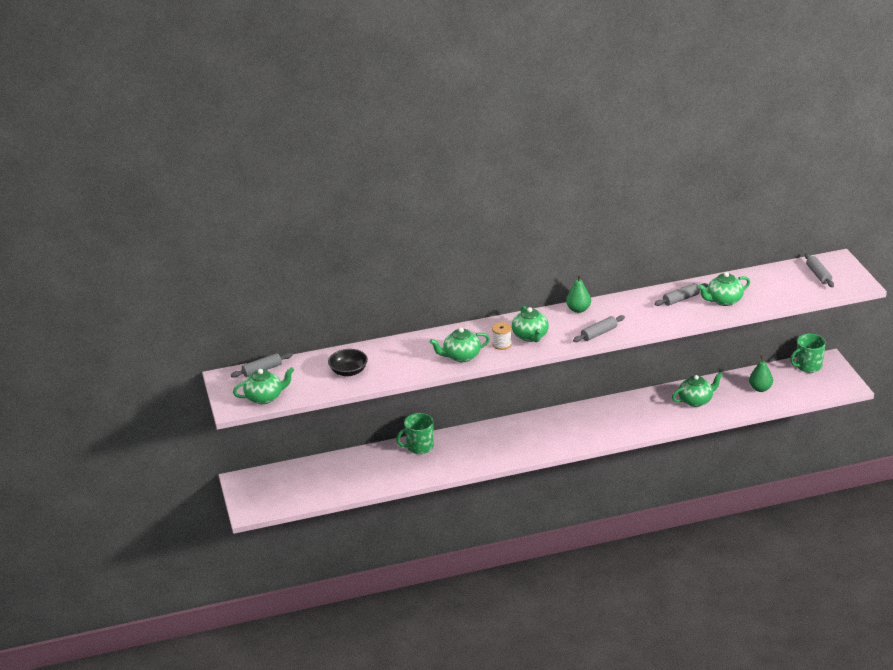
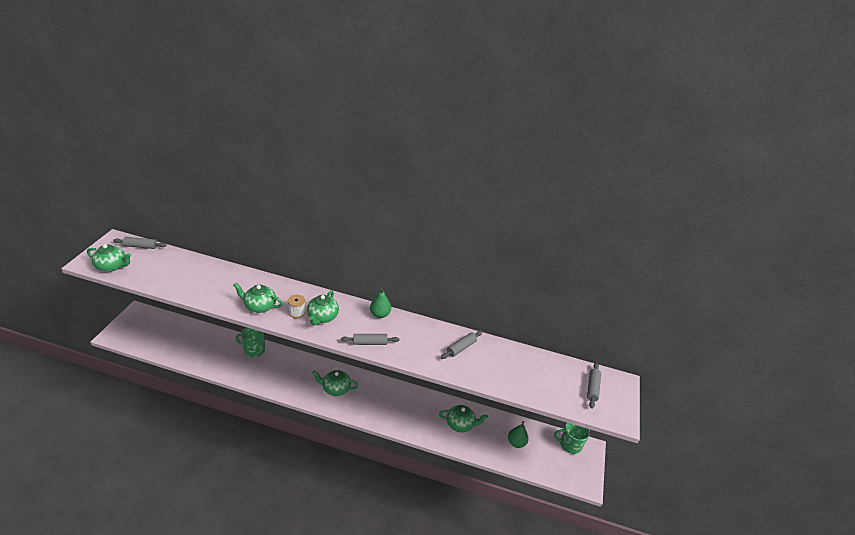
camera: 25 degrees right, 5 degrees up
(348, 371) = (182, 276): black bowl -> none
(681, 299) = (461, 348): grey rolling pin -> grey rolling pin turned 45 degrees counterclockwise
(723, 300) = (492, 368): green teapot -> green teapot (335, 389)

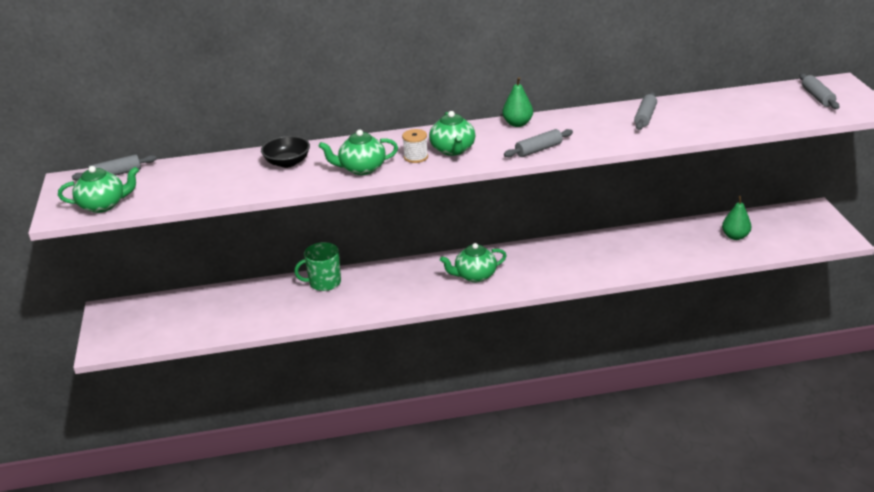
camera: 20 degrees left, 5 degrees down
(228, 281) = (287, 162): none -> black bowl
(460, 424) = (657, 246): green teapot -> none
(570, 444) = (792, 214): green mug -> none

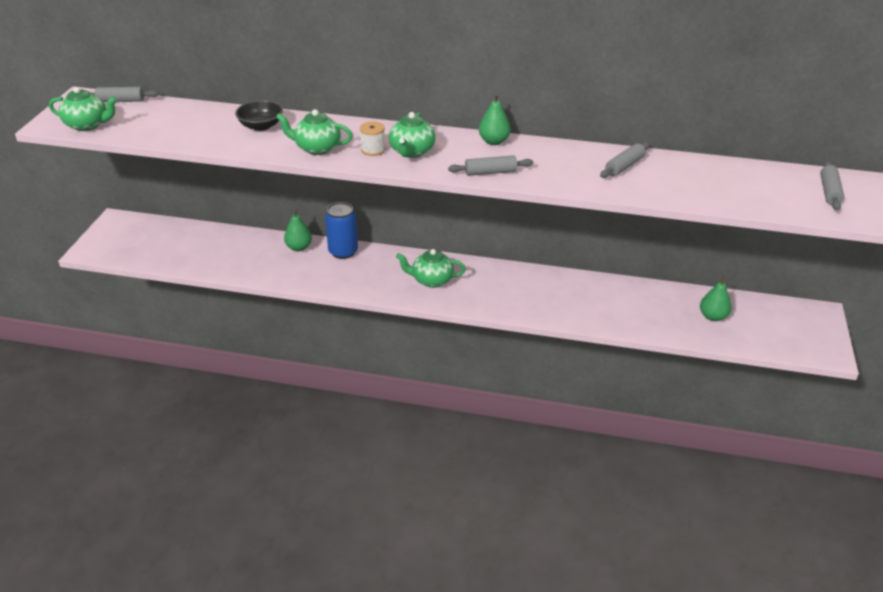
camera: 20 degrees right, 5 degrees up
(324, 282) = (299, 247): green mug -> green pear
(371, 274) = (343, 252): none -> blue can

